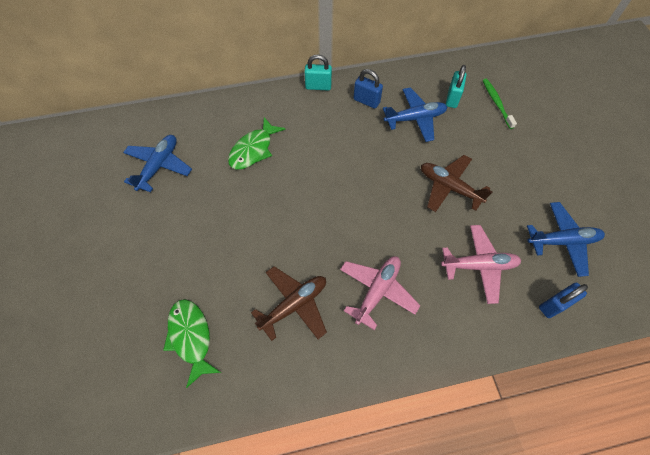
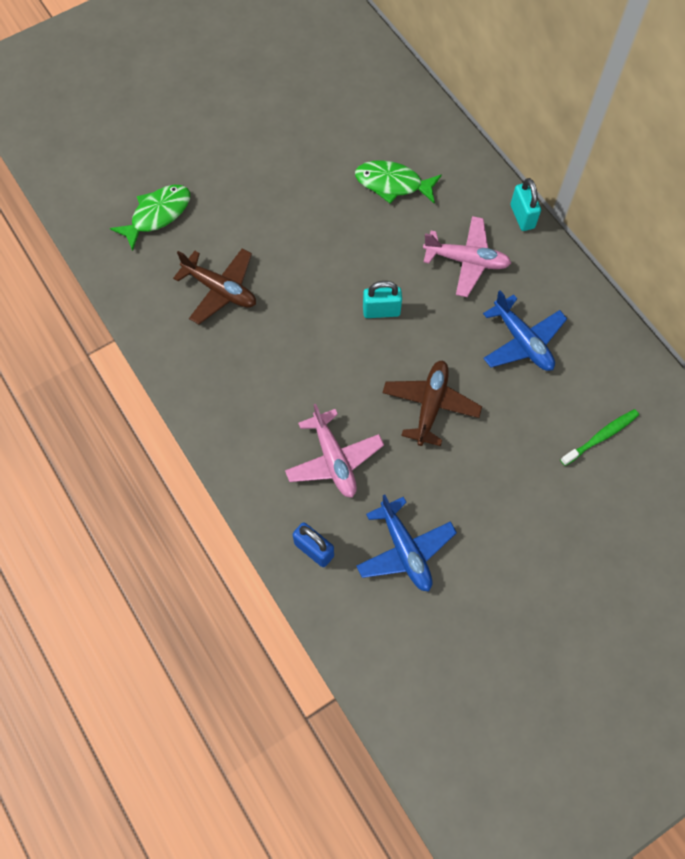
camera: 70 degrees right, 5 degrees up
(159, 166) = (331, 105): blue plane -> none
(366, 101) = (525, 278): blue padlock -> none
(377, 291) = (263, 362): pink plane -> pink plane (466, 261)
(452, 98) = (581, 379): turquoise padlock -> turquoise padlock (381, 311)

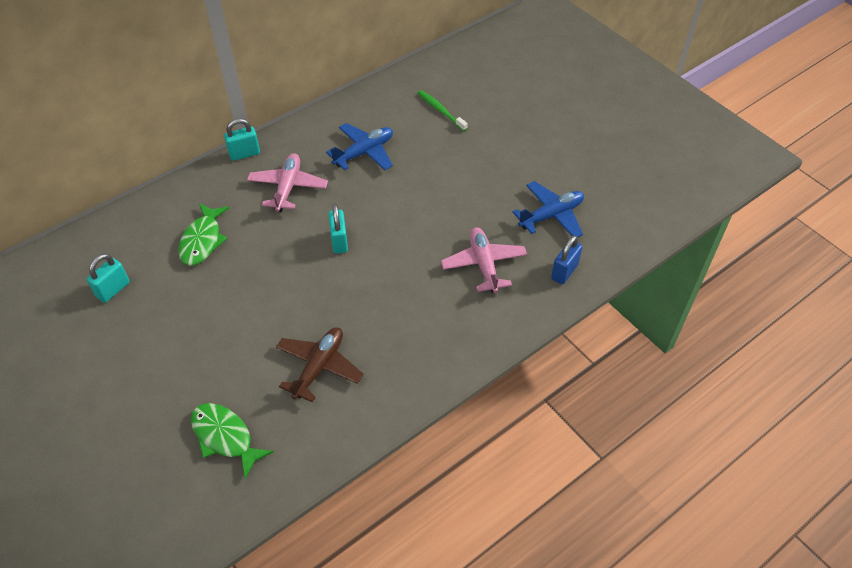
camera: 95 degrees left, 15 degrees down
(334, 459) = (484, 264): pink plane -> pink plane turned 75 degrees counterclockwise
(335, 115) = (113, 290): none -> turquoise padlock
(430, 405) = (426, 205): brown plane -> none

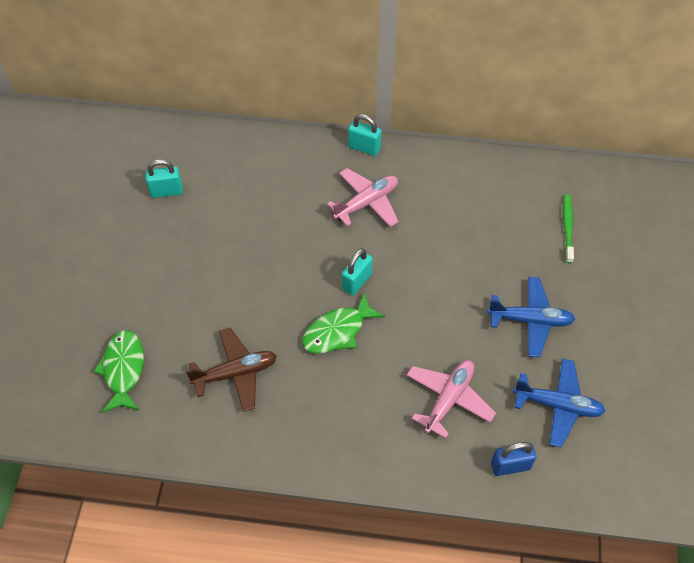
camera: 45 degrees right, 5 degrees up
(202, 240) = (261, 200): green fish -> green fish (338, 331)
(364, 152) = (458, 218): blue plane -> blue plane (530, 320)

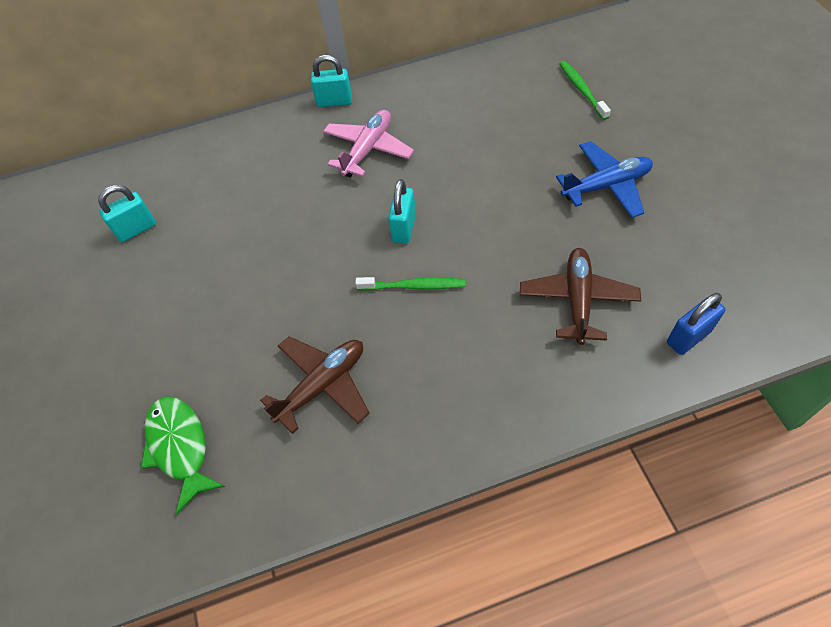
camera: 20 degrees left, 0 degrees up
(338, 331) = (414, 286): green fish -> green toothbrush
(448, 399) = (577, 300): pink plane -> brown plane
(557, 405) = (691, 253): blue plane -> none

